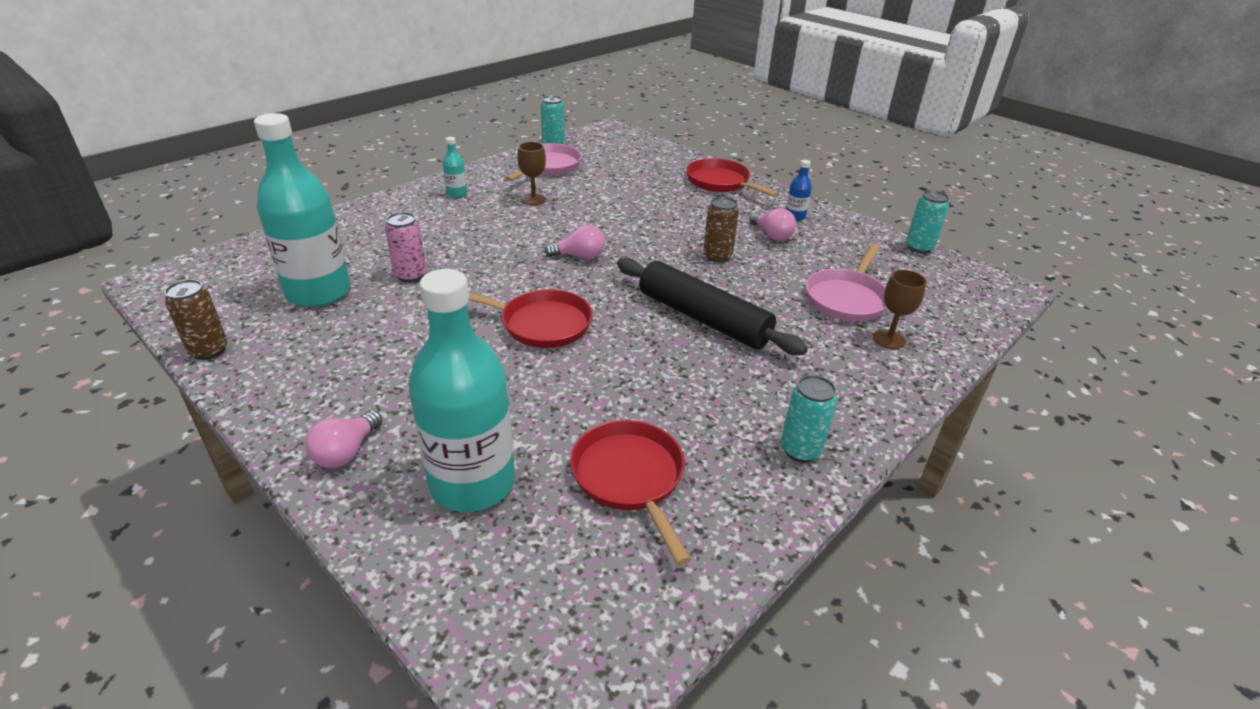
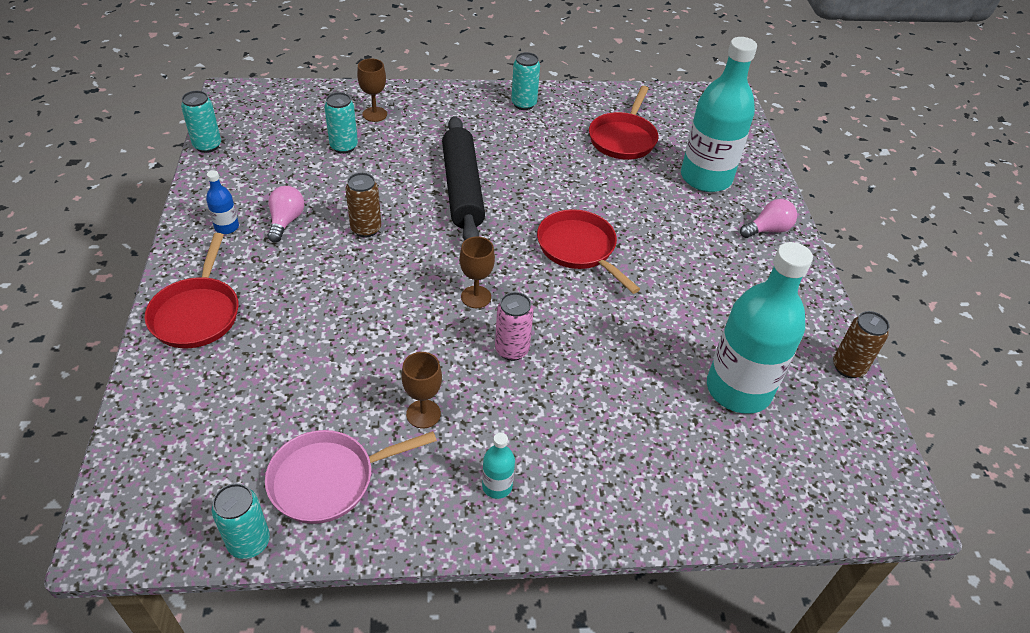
camera: 140 degrees left, 10 degrees up
(410, 275) = (643, 363): pink can -> pink can (512, 350)
(579, 256) = (476, 297): pink light bulb -> brown goblet
(847, 298) = (344, 146): pink pan -> turquoise can

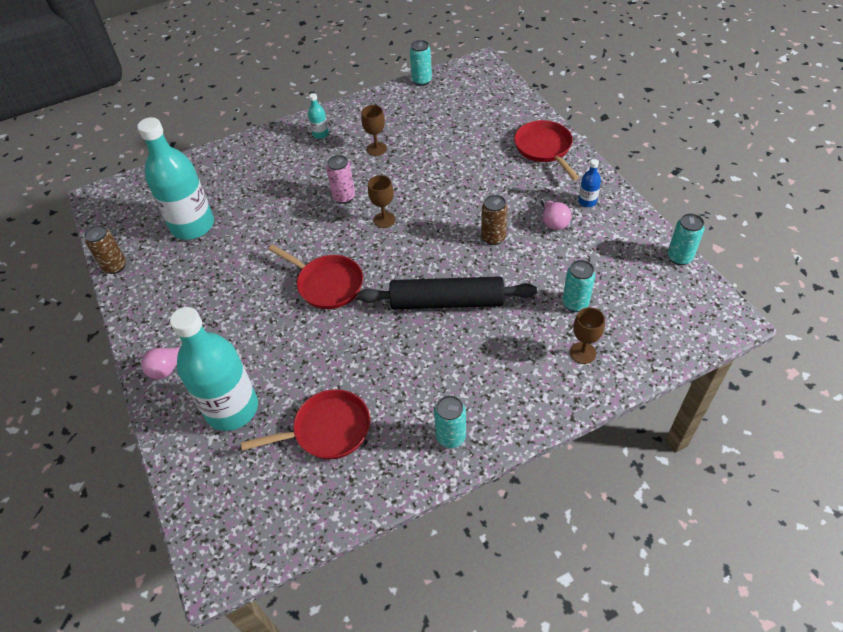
camera: 165 degrees right, 5 degrees up
(329, 479) = (404, 110): pink pan -> none
(462, 189) = (447, 302): black rolling pin -> black rolling pin turned 60 degrees counterclockwise
(623, 138) = (327, 430): red pan -> red pan turned 75 degrees clockwise

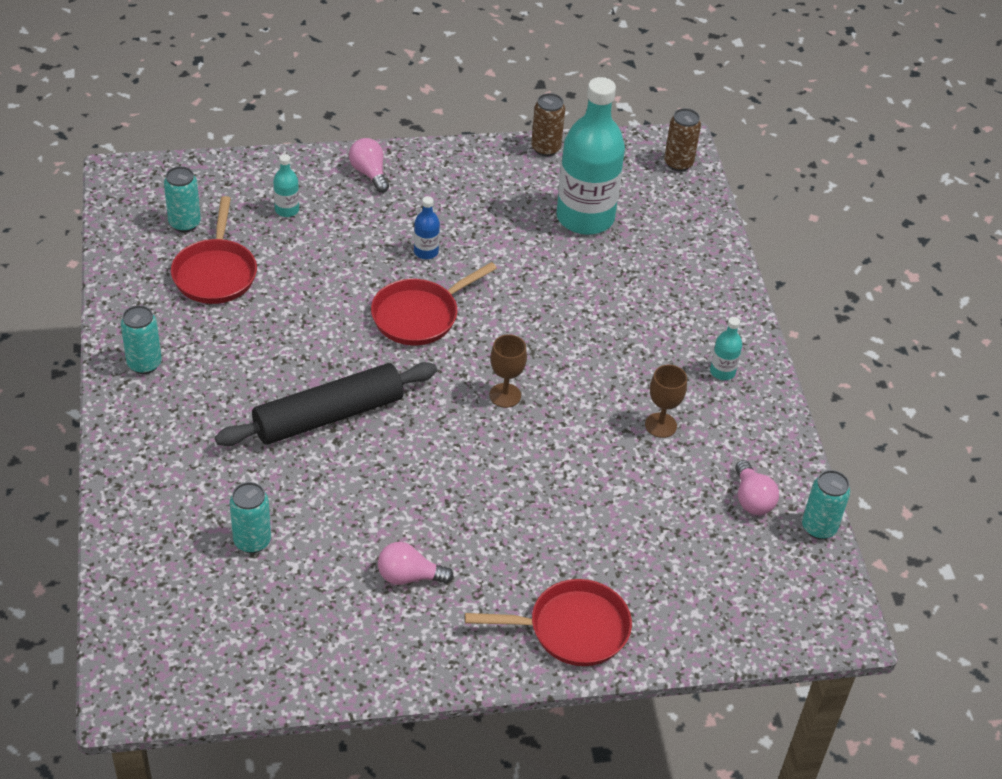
camera: 100 degrees right, 5 degrees down
(232, 409) = (287, 210): turquoise bottle -> turquoise bottle, size x0.41
(344, 197) = (571, 366): pink can -> none
(415, 105) = (752, 499): none -> pink light bulb
(447, 302) = (328, 416): black rolling pin -> black rolling pin turned 45 degrees clockwise
(493, 237) = (412, 498): brown can -> brown can (678, 163)
(582, 353) = (175, 517): brown goblet -> none
(587, 201) = (427, 634): blue bottle -> blue bottle (426, 252)
(679, 257) = (261, 695): turquoise can -> turquoise can (184, 223)

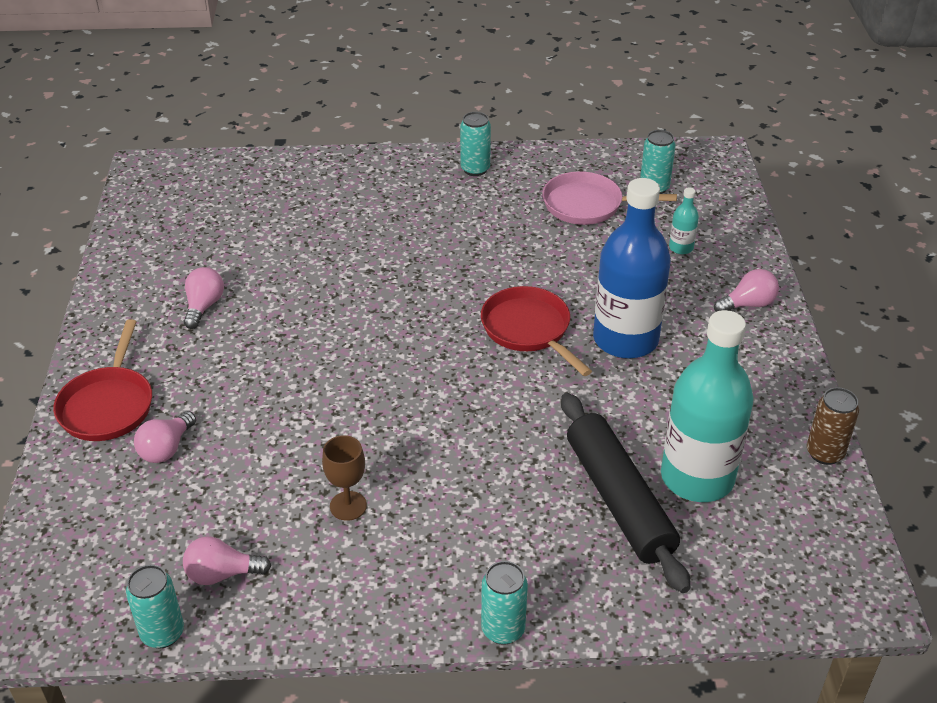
camera: 100 degrees right, 5 degrees down
(215, 273) = (588, 205): red pan -> pink pan
(252, 541) = (269, 223): turquoise can -> turquoise can (503, 629)
(328, 416) = (400, 266): black rolling pin -> black rolling pin (618, 500)
(426, 252) = (625, 339): blue bottle -> blue bottle, size x2.44
(505, 395) = (410, 383): brown goblet -> none
(621, 567) = (166, 448): none -> pink light bulb
(678, 163) = (824, 591): brown can -> none
(722, 372) = (424, 578): turquoise bottle -> none

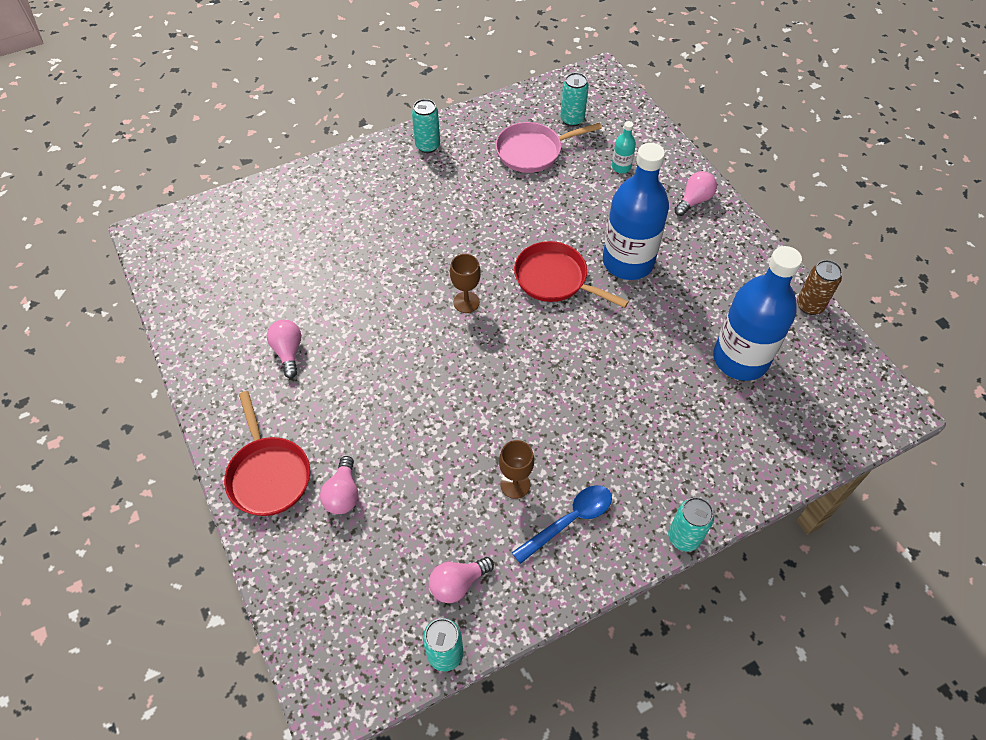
camera: 25 degrees left, 15 degrees up
(383, 562) = (569, 521): none -> blue spoon
(416, 320) = (466, 302): none -> brown goblet
(618, 500) = (700, 399): black rolling pin -> none
(697, 477) = (740, 359): turquoise bottle -> blue bottle

